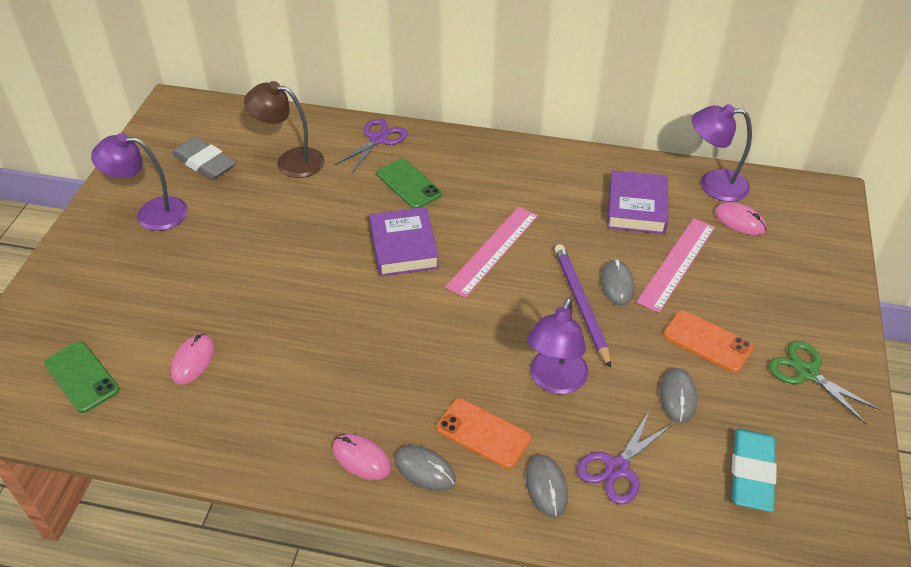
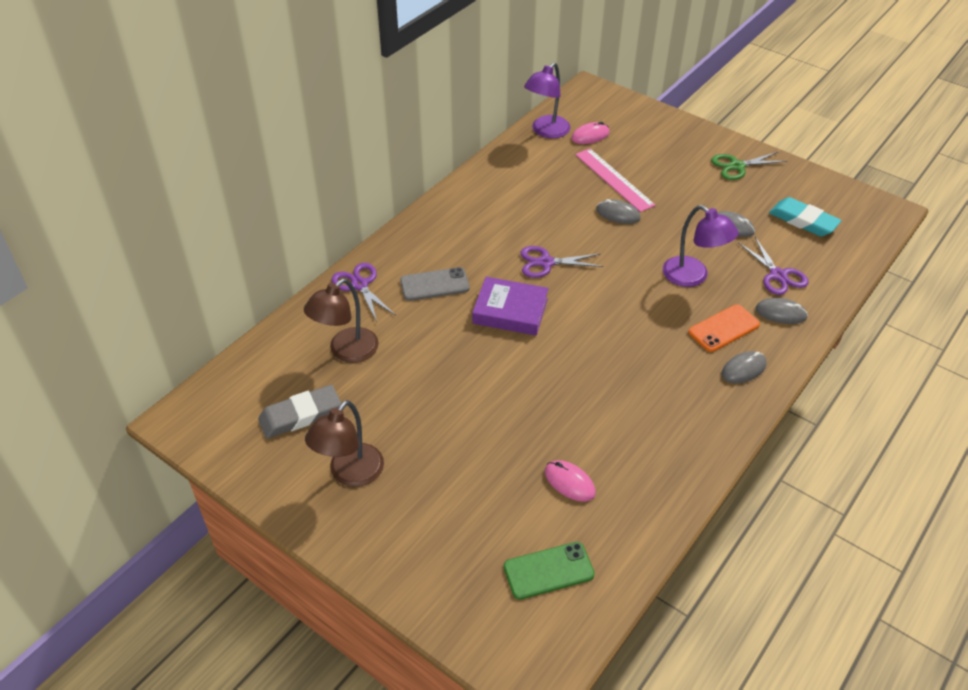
camera: 65 degrees left, 0 degrees up
(151, 213) = (350, 474): purple lamp -> brown lamp
(361, 458) = (720, 401): pink mouse -> none
(408, 184) = (434, 284): green phone -> grey phone
(493, 250) = (546, 262): pink ruler -> purple scissors
(581, 304) = (627, 238): purple pencil -> none
(636, 207) = (546, 175): purple book -> none
(707, 341) = (691, 195): orange phone -> none

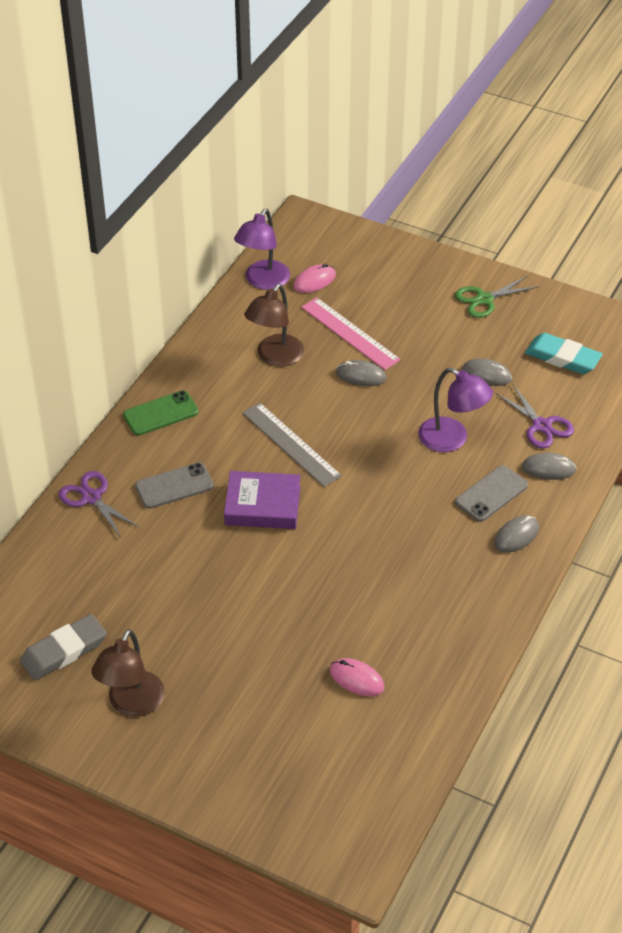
camera: 10 degrees left, 0 degrees up
(346, 351) = (95, 575): brown lamp -> brown lamp (275, 357)
(546, 262) = (291, 444): purple scissors -> grey ruler
(548, 571) = (350, 768): green phone -> green phone (160, 413)
(723, 328) = (491, 494): orange phone -> grey phone

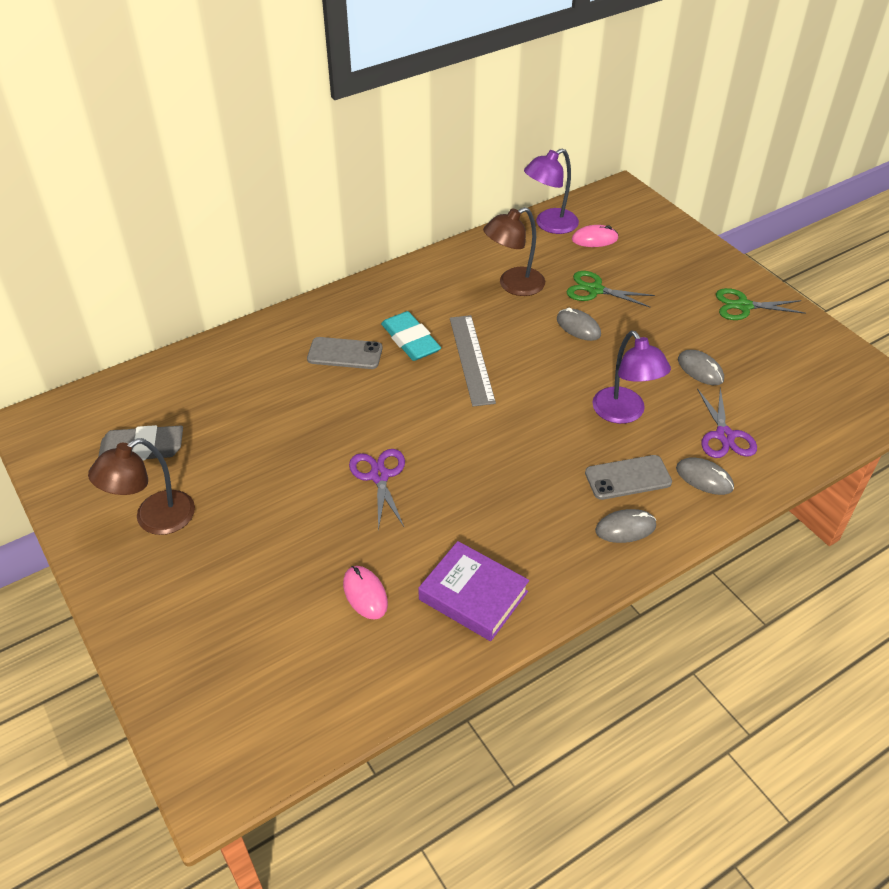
camera: 30 degrees right, 0 degrees up
(91, 498) = (272, 336): purple scissors -> purple scissors (379, 476)
(160, 413) = (382, 293): green phone -> none
(262, 505) = (406, 399): purple book -> purple book (473, 595)
(350, 333) = (595, 290): pink ruler -> green scissors
(562, 358) = (789, 383): turquoise eraser -> turquoise eraser (410, 340)

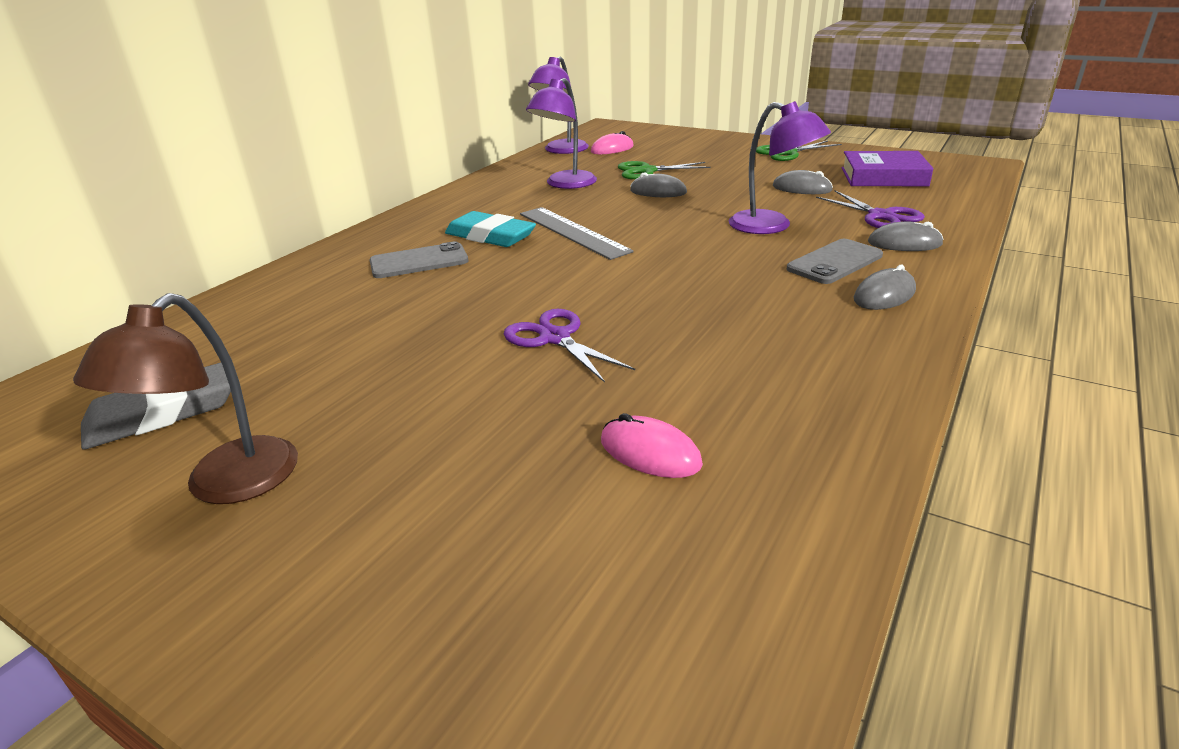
camera: 25 degrees left, 15 degrees down
(473, 595) = (796, 402): purple book -> purple book (883, 177)
(513, 285) = (565, 184): brown lamp -> purple lamp

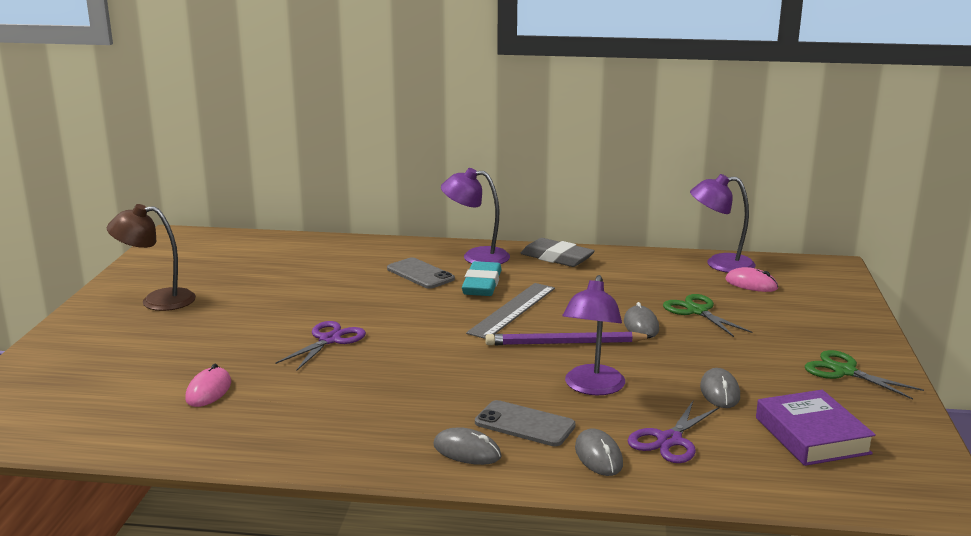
camera: 65 degrees right, 10 degrees down
(163, 413) = (210, 268): grey eraser -> grey eraser (557, 258)
(565, 184) = (623, 285): purple lamp -> purple lamp (476, 257)
(671, 222) = (565, 343): none -> purple pencil

